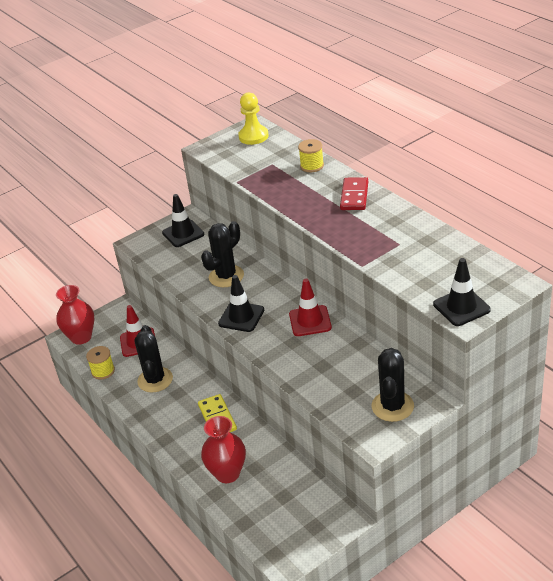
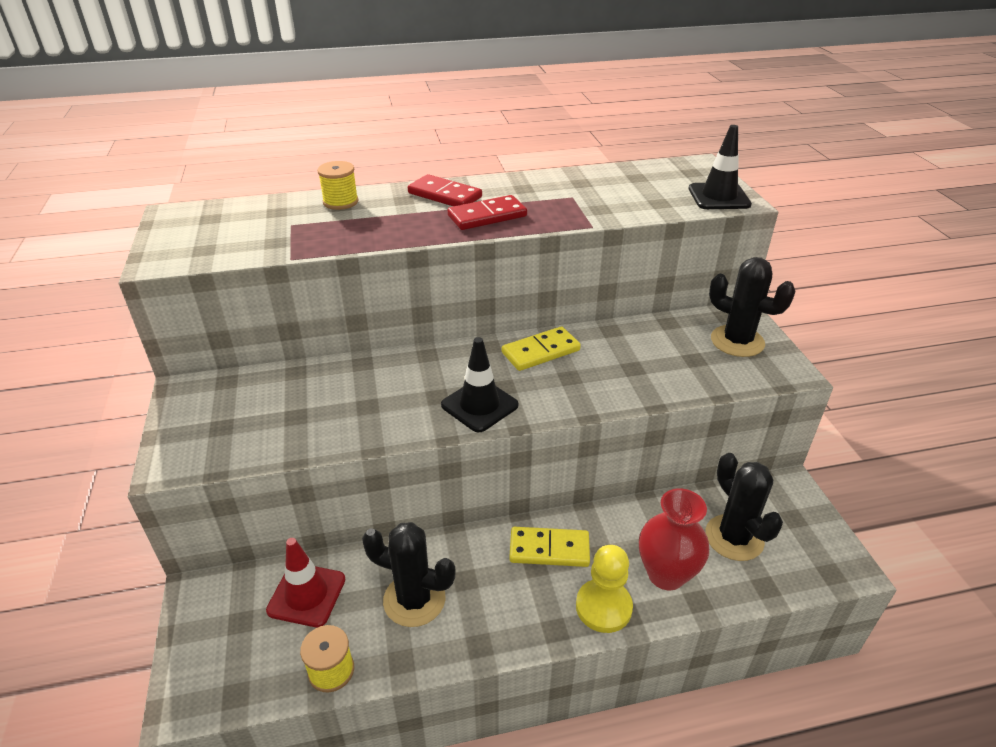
camera: 70 degrees left, 0 degrees up
(81, 337) = (210, 680): red vase -> none
(183, 233) = (220, 405): black traffic cone -> none
(226, 276) = (375, 393): black cactus -> black cactus (734, 538)
(253, 136) = (201, 220): yellow pawn -> yellow pawn (603, 607)
(310, 321) = (541, 351): red traffic cone -> yellow domino
(339, 222) = (487, 216): none -> red domino

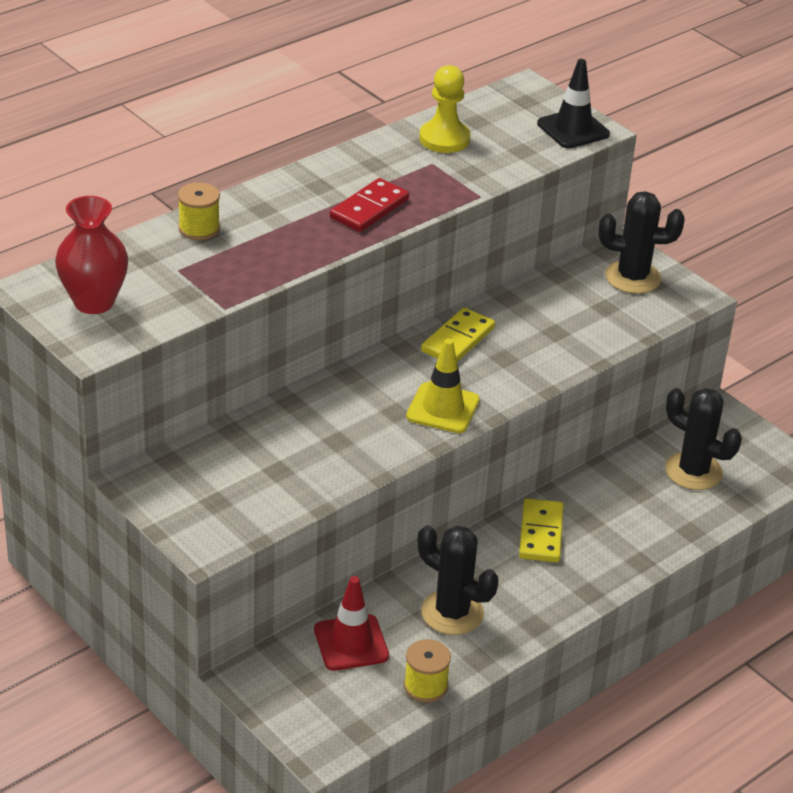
camera: 30 degrees left, 0 degrees up
(414, 600) = (452, 613): black cactus -> black cactus turned 45 degrees clockwise
(444, 195) = (301, 193): red domino -> none
(479, 405) = (443, 408): black traffic cone -> yellow traffic cone
(549, 549) = (540, 533): yellow domino -> yellow domino turned 60 degrees counterclockwise
(603, 607) = (617, 562): yellow pawn -> yellow pawn (444, 139)
(666, 574) = (653, 520): red vase -> red vase (94, 302)

